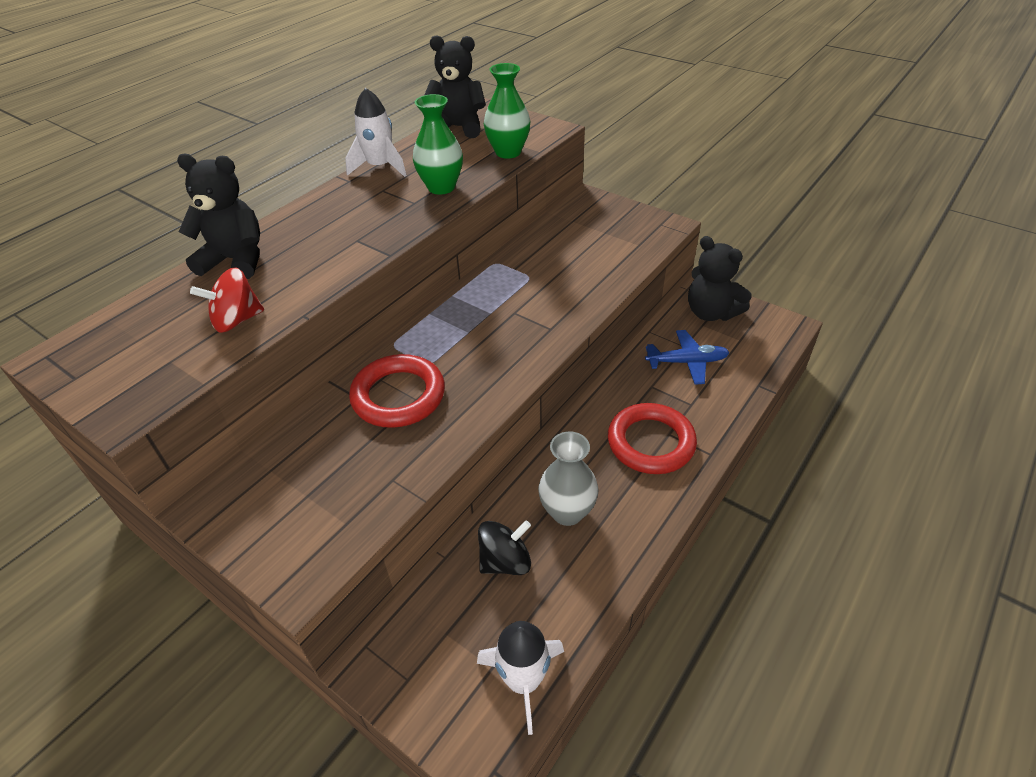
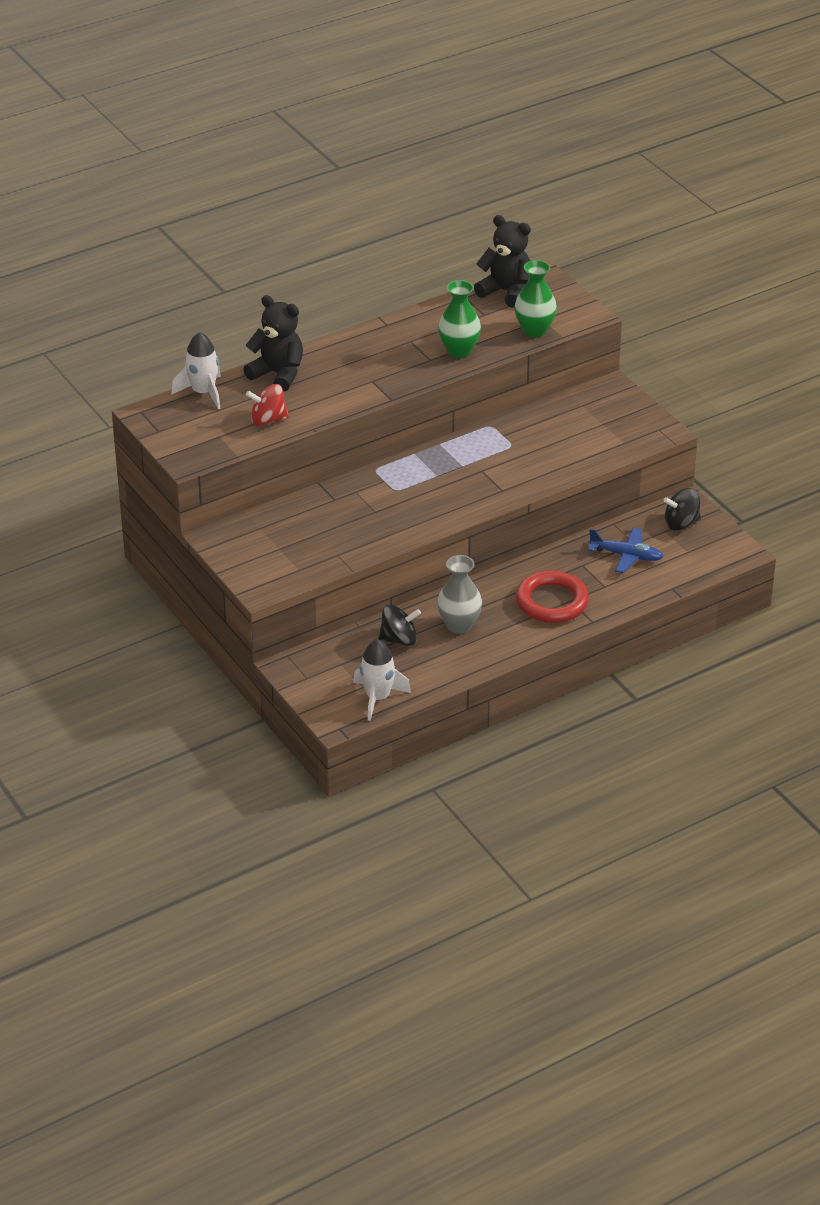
camera: 20 degrees right, 5 degrees down
(380, 167) = (418, 317): white rocket -> white rocket (203, 393)
(398, 396) = (364, 506): red ring -> none
(711, 313) = (681, 523): black teddy bear -> black spinning top

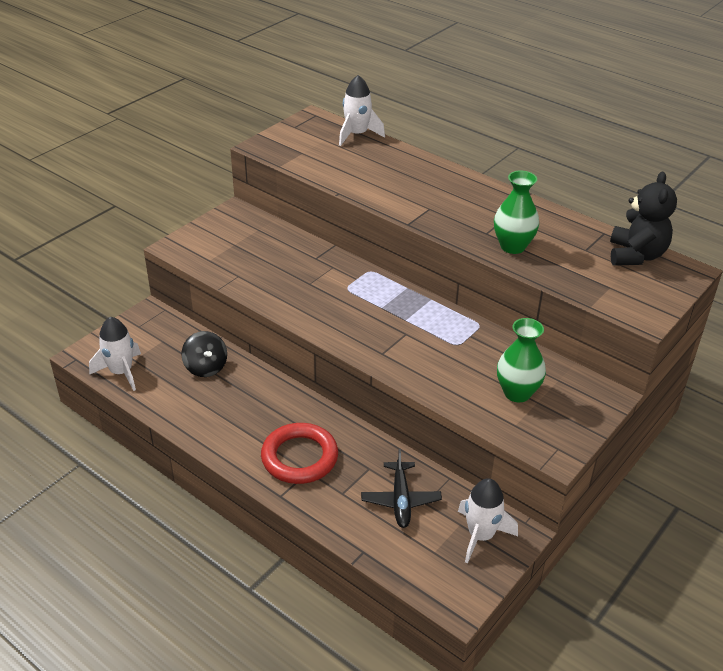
camera: 70 degrees right, 0 degrees up
(268, 420) = (337, 169): red spinning top -> none
(278, 374) = (406, 161): black teddy bear -> none
(459, 625) = (239, 400): grey vase -> none
(534, 330) = (585, 286): green vase -> green vase (517, 393)
(626, 556) = (400, 500): blue plane -> black plane
(681, 523) = (481, 535): black spinning top -> white rocket

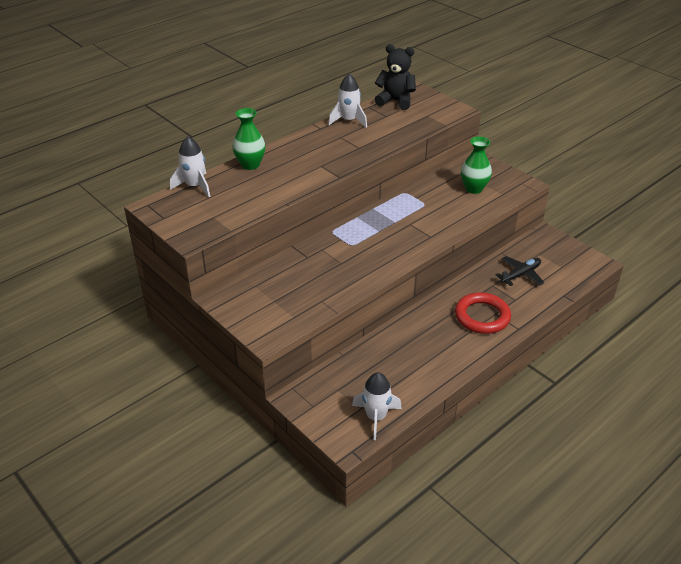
camera: 80 degrees left, 0 degrees up
(206, 367) = (377, 362): black spinning top -> none
(400, 500) = (520, 275): black plane -> black plane turned 45 degrees counterclockwise
(481, 535) = (547, 247): white rocket -> white rocket (348, 120)
(512, 246) = (377, 140): green vase -> green vase (250, 165)

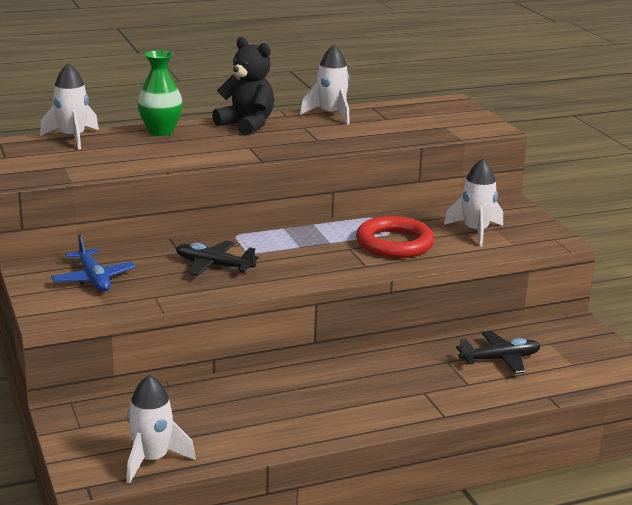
camera: 20 degrees right, 15 degrees down
(270, 296) = (93, 279): none -> blue plane
(338, 263) = (213, 265): none -> black plane
(395, 101) = (414, 108): black teddy bear -> black teddy bear (247, 125)
(474, 189) = (476, 231): green vase -> white rocket
(482, 316) = (401, 391): red ring -> red ring (394, 243)

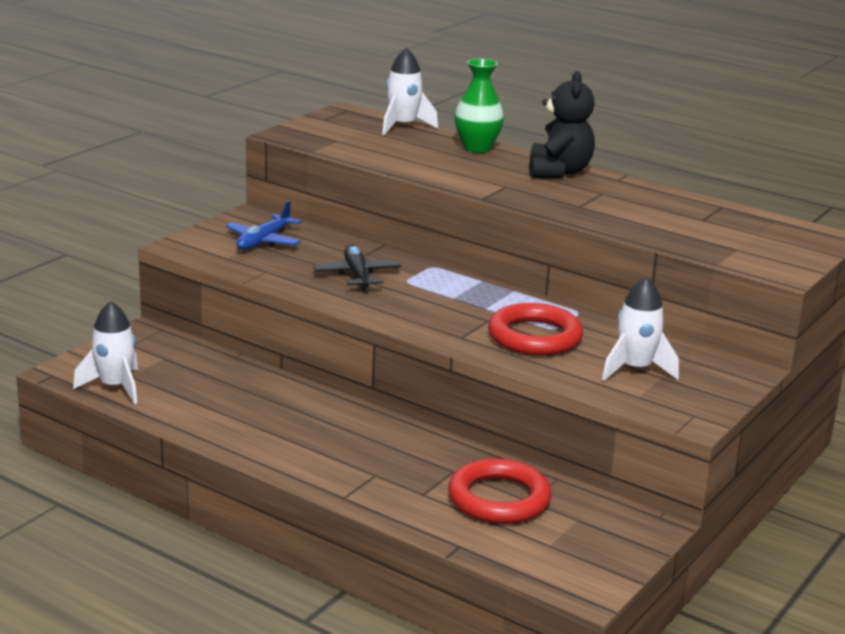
camera: 55 degrees right, 0 degrees up
(331, 114) = (660, 195): white rocket -> none
(500, 359) = (499, 499): black plane -> red ring

